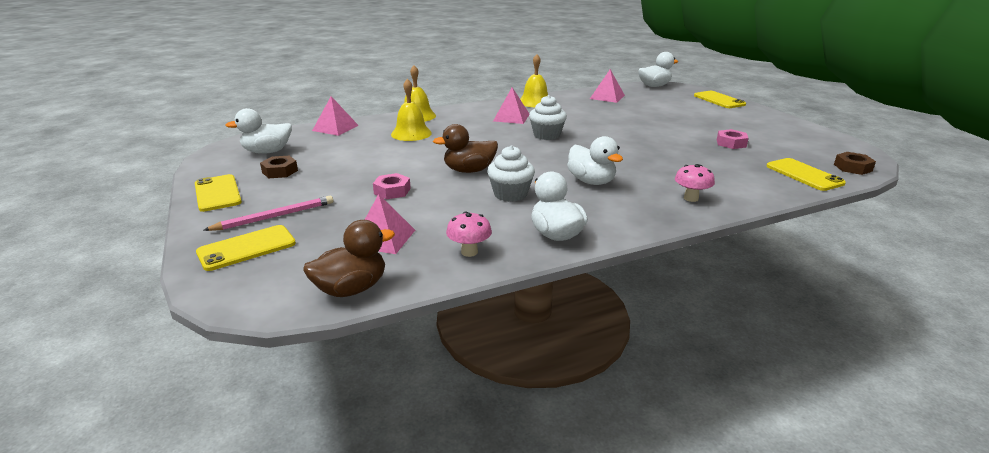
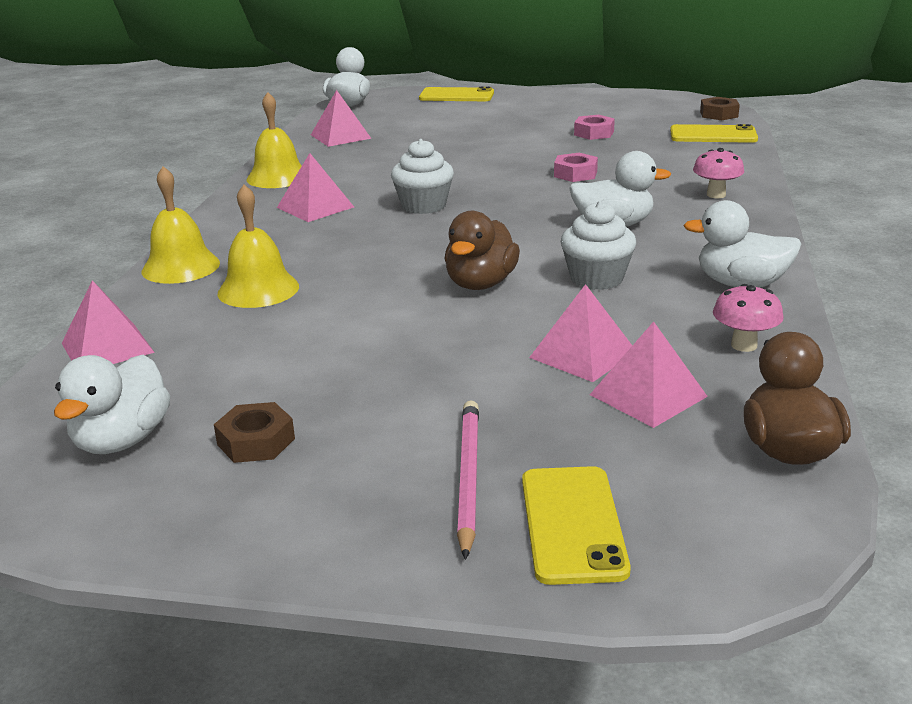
camera: 55 degrees left, 0 degrees up
(217, 193) = (275, 529): yellow phone -> none
(392, 191) = (485, 355): pink nut -> pink nut (575, 174)
(414, 212) = (583, 354): none -> pink pyramid

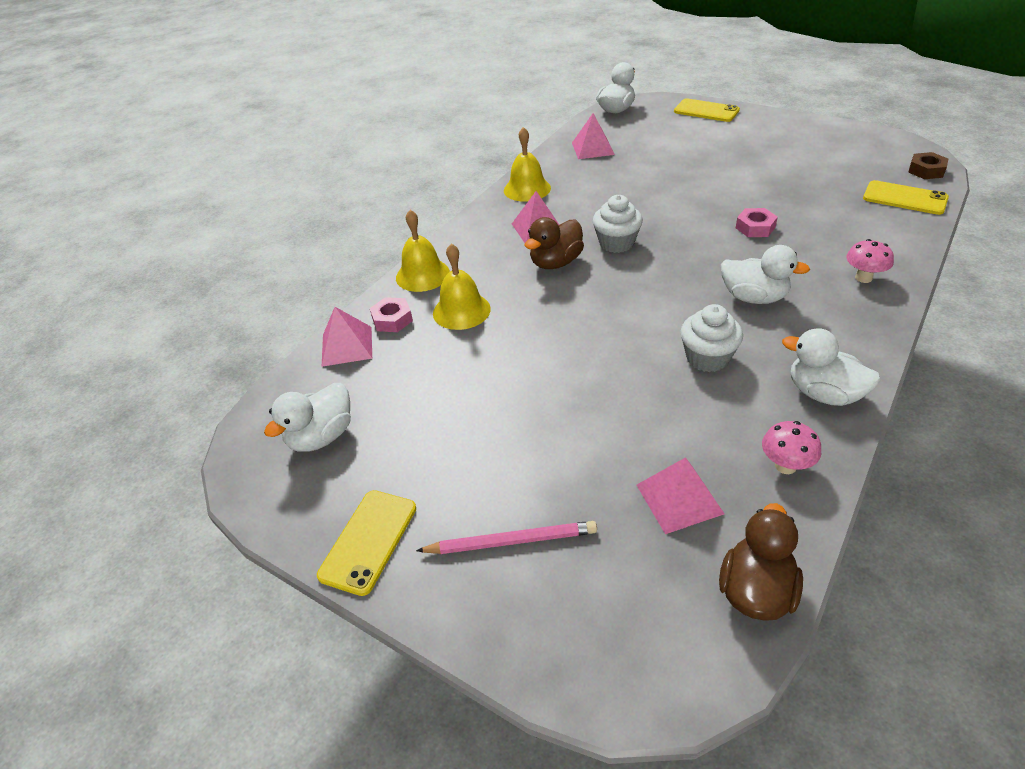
camera: 25 degrees right, 15 degrees up
(256, 441) = (396, 463): brown nut -> none
(468, 477) = (511, 541): pink pencil -> pink pencil turned 60 degrees clockwise
(481, 284) = (616, 342): brown duck -> brown duck (556, 262)
(573, 524) = (558, 610): yellow phone -> yellow phone (368, 541)
(583, 354) = (653, 440): pink pyramid -> none
(594, 133) = (797, 178): pink nut -> pink nut (392, 319)

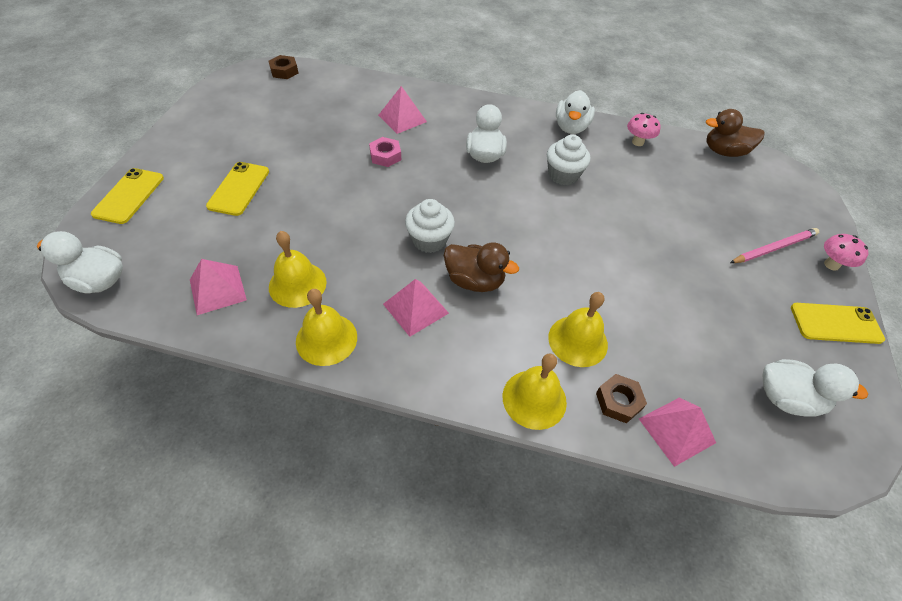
camera: 115 degrees left, 10 degrees up
(392, 319) = (618, 401): pink nut -> brown nut
(511, 541) = (774, 248): pink pencil -> pink pencil turned 90 degrees clockwise
(586, 178) = (297, 284): none -> yellow bell
(679, 499) = (689, 180): pink pyramid -> pink pyramid (402, 118)
(863, 278) = (443, 107): pink mushroom -> pink mushroom (831, 265)
(904, 198) = (329, 83): yellow phone -> yellow phone (239, 188)

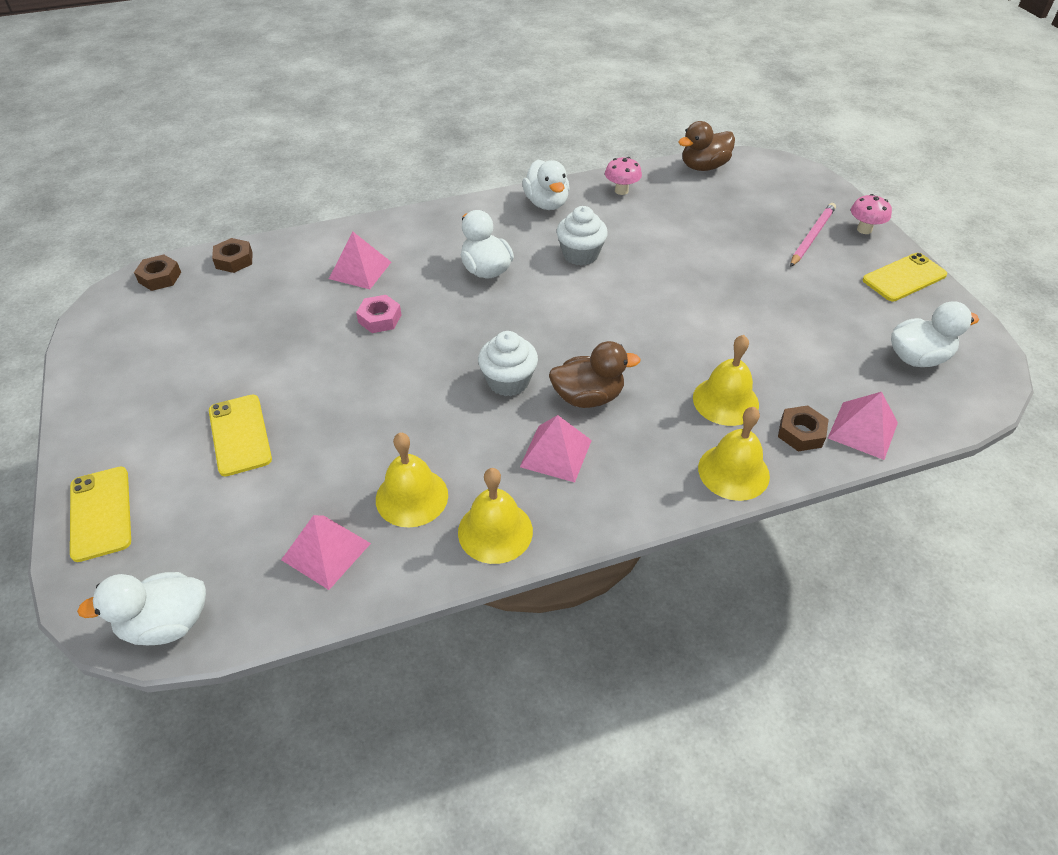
camera: 30 degrees left, 5 degrees down
(334, 79) = (234, 260): none -> brown nut

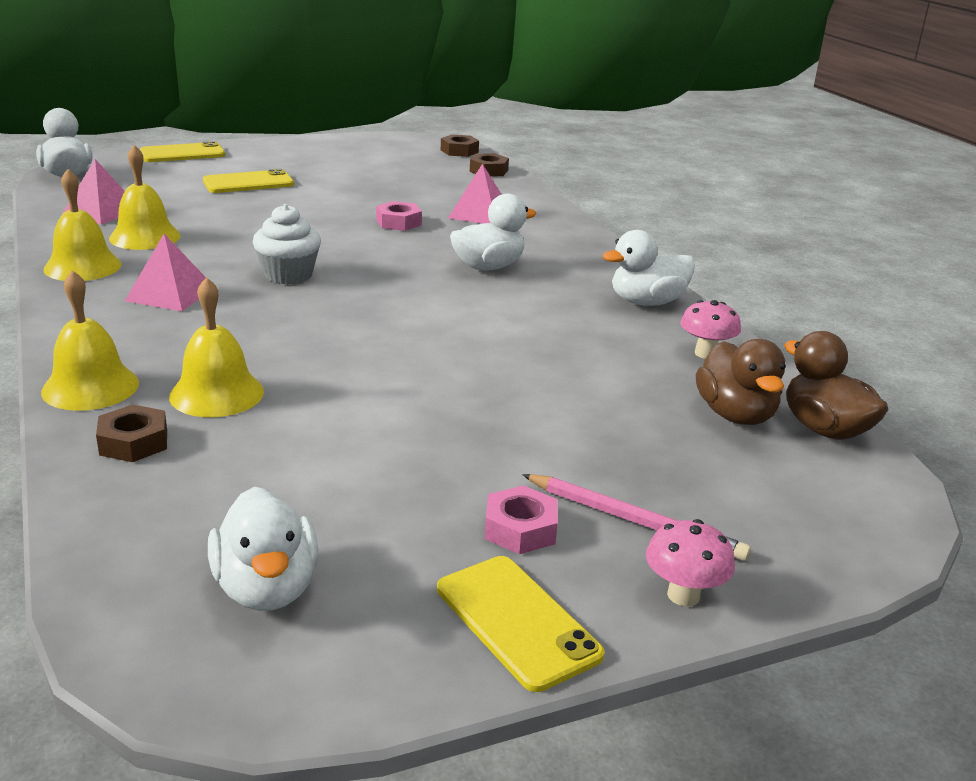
camera: 85 degrees right, 20 degrees down
(580, 254) = (531, 319): white cupcake -> none
(588, 397) = (251, 312): brown duck -> brown duck (735, 415)
(833, 273) = (520, 529): none -> pink nut
(862, 430) = (116, 496): pink pyramid -> none

